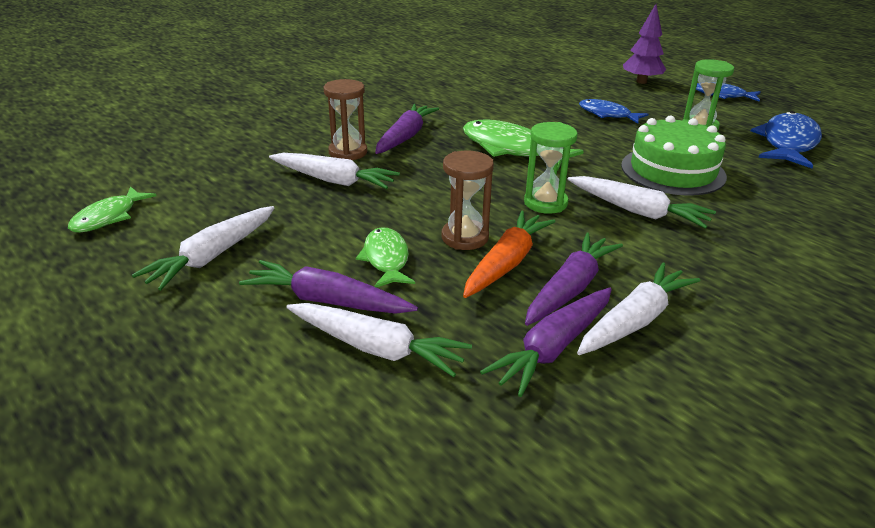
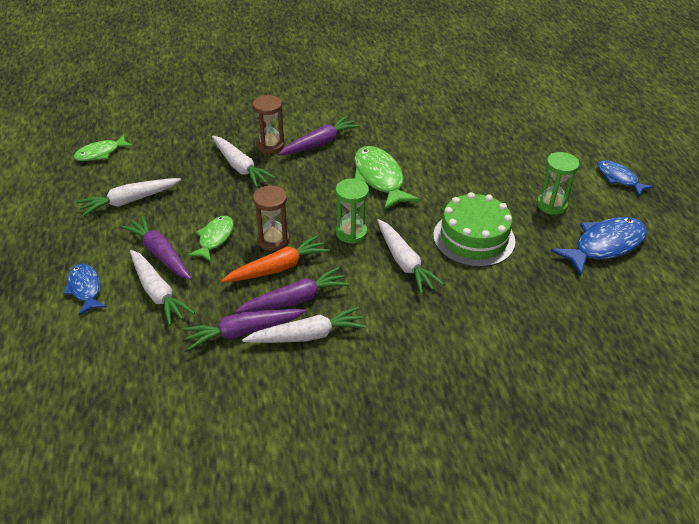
camera: 30 degrees right, 10 degrees up
(607, 114) = (491, 168): blue fish -> blue fish (85, 289)
(641, 82) = (565, 141): purple tree -> none

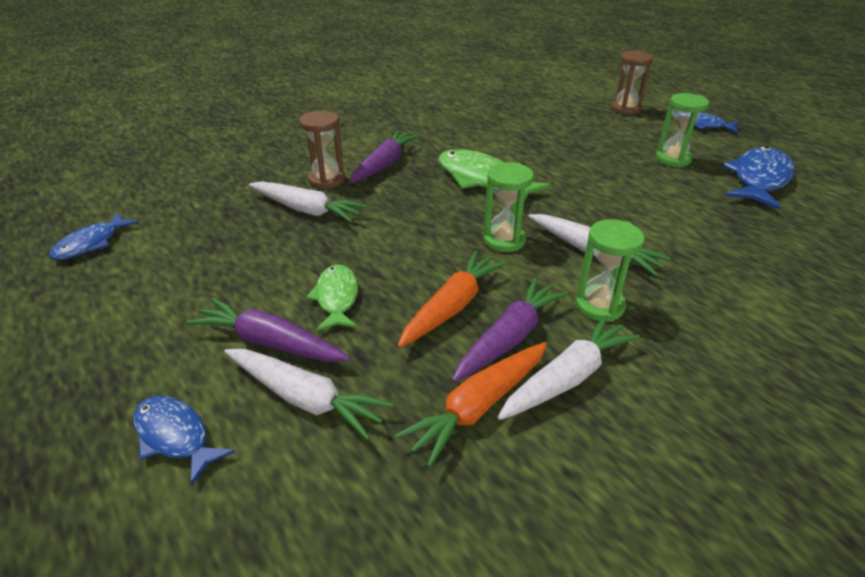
camera: 25 degrees left, 5 degrees down
(100, 153) = (91, 243): green fish -> blue fish
(129, 201) = (175, 289): white carrot -> none
(243, 332) = (478, 407): purple carrot -> orange carrot
(273, 240) = (417, 276): brown hourglass -> brown hourglass (625, 109)
(370, 300) = (599, 306): none -> green hourglass
(474, 238) = (637, 207): green cake -> none

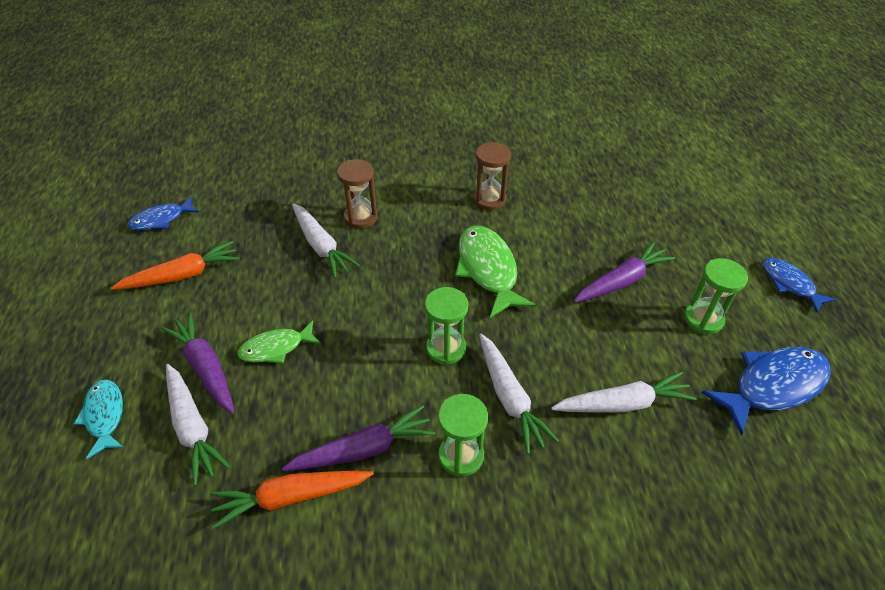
camera: 30 degrees right, 10 degrees up
(175, 436) = (105, 416): blue fish -> turquoise fish
(336, 298) = (276, 348): green fish -> green fish turned 135 degrees counterclockwise
(384, 164) = (420, 217): purple carrot -> purple carrot (622, 281)
(452, 306) = (348, 397): orange carrot -> orange carrot (183, 275)
(567, 377) = (373, 508): white carrot -> white carrot (623, 403)
(625, 109) = (722, 228): brown hourglass -> brown hourglass (489, 200)

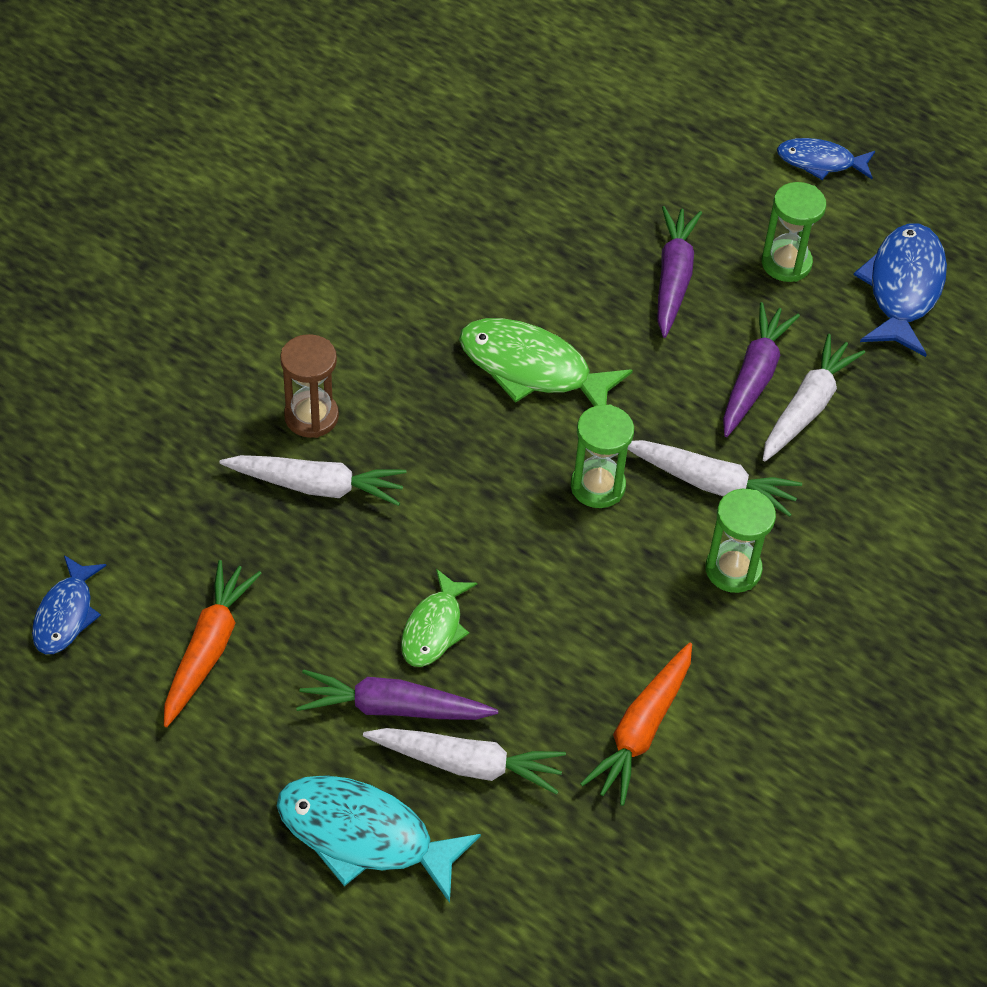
camera: 50 degrees left, 5 degrees up
(105, 416) = (364, 836): turquoise fish -> turquoise fish, size x1.64
(364, 449) = (647, 638): purple carrot -> purple carrot (754, 377)
(489, 200) = (427, 281): brown hourglass -> none

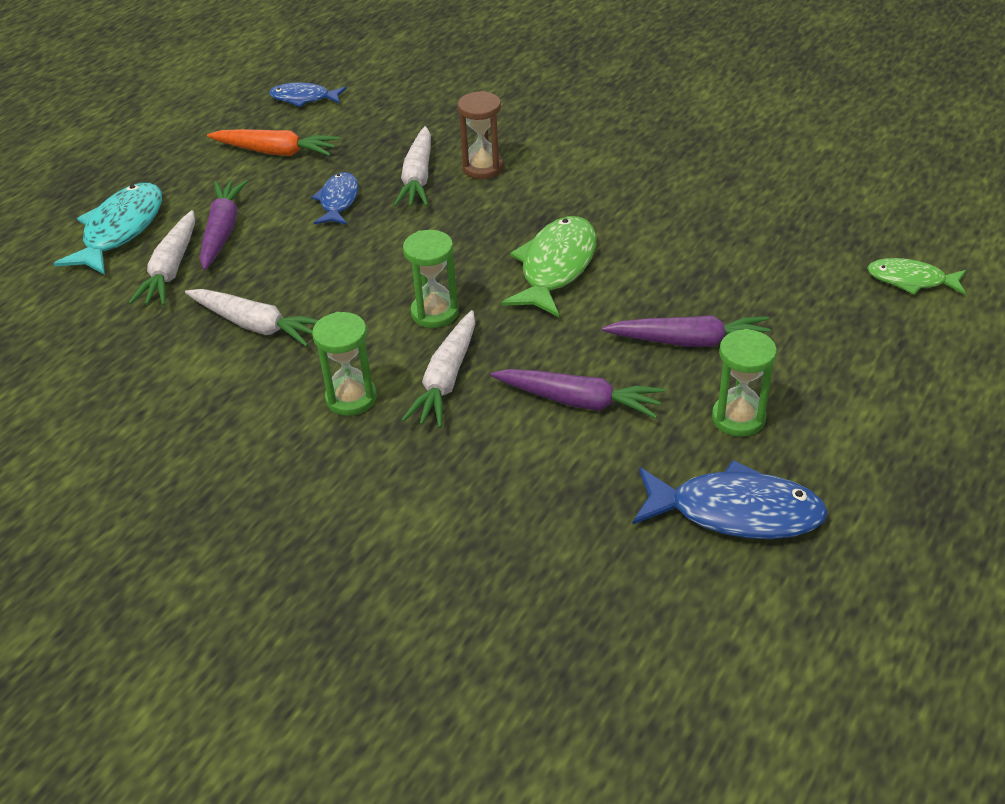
camera: 90 degrees right, 10 degrees down
(434, 628) = (291, 243): green fish -> green fish (911, 280)
(641, 731) = (190, 353): orange carrot -> none
(807, 407) = (550, 440): white carrot -> white carrot (256, 325)
(820, 162) = (900, 439): blue fish -> blue fish (338, 201)

